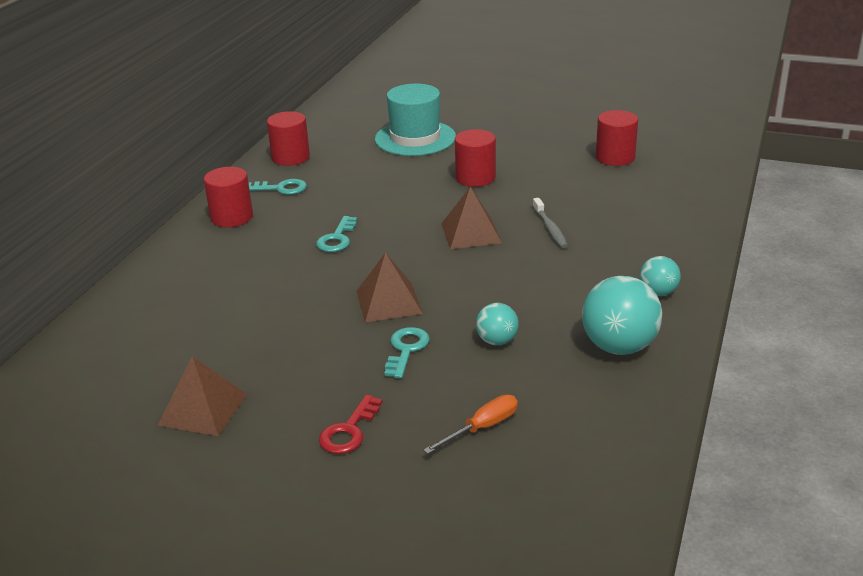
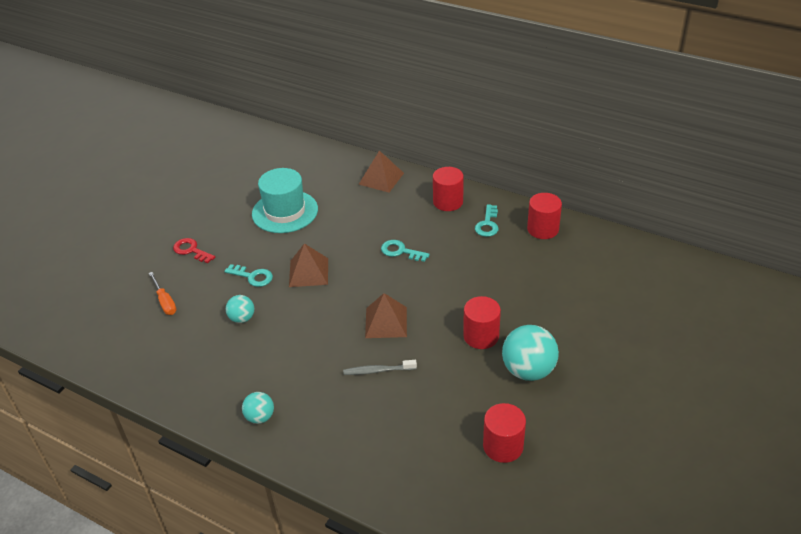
camera: 100 degrees right, 10 degrees up
(203, 409) = (237, 199): brown pyramid -> brown pyramid (381, 178)
(415, 138) = (571, 304): turquoise hat -> turquoise hat (285, 211)
(619, 347) = (207, 378): turquoise ball -> turquoise ball (528, 370)

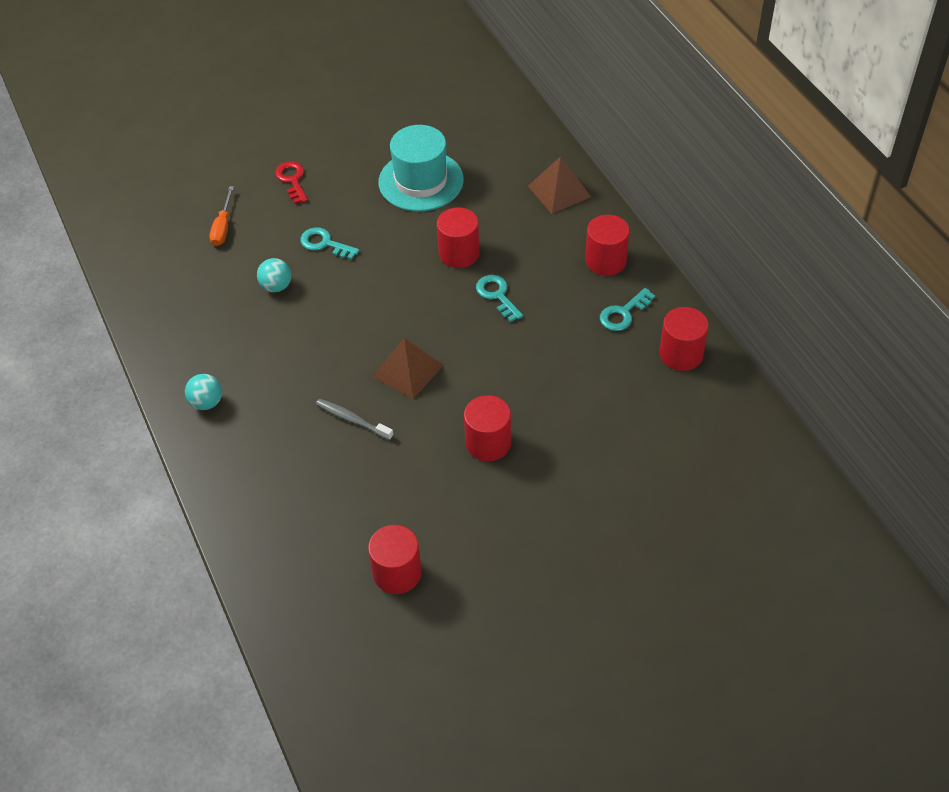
camera: 35 degrees right, 10 degrees up
(253, 277) = (325, 244): turquoise key -> turquoise key turned 150 degrees clockwise
(308, 272) = (382, 268): brown pyramid -> none
(352, 240) = (459, 253): none -> red cylinder
(528, 370) = (499, 510): turquoise ball -> none

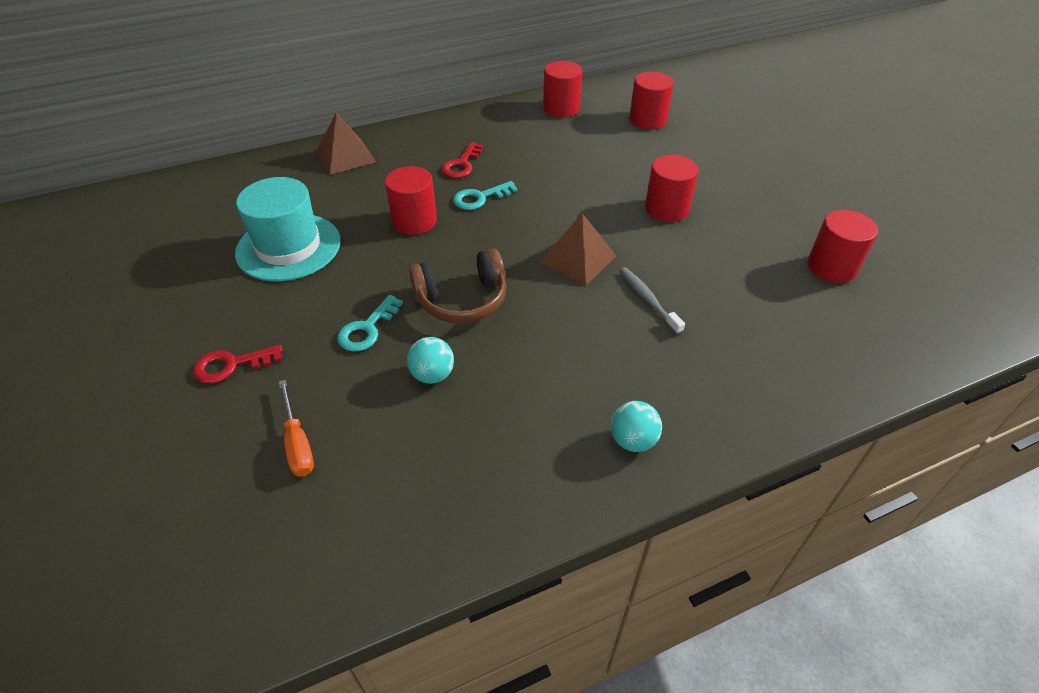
camera: 90 degrees left, 5 degrees down
(223, 227) = (298, 443): orange screwdriver -> orange screwdriver turned 60 degrees clockwise
(352, 420) = (648, 300): grey toothbrush -> grey toothbrush turned 120 degrees clockwise
(355, 295) = (462, 300): none -> brown headphones
(553, 277) = (461, 164): none -> red key
(605, 261) = (447, 136): red cylinder -> red cylinder (647, 120)
(623, 313) = (513, 131): turquoise key -> none

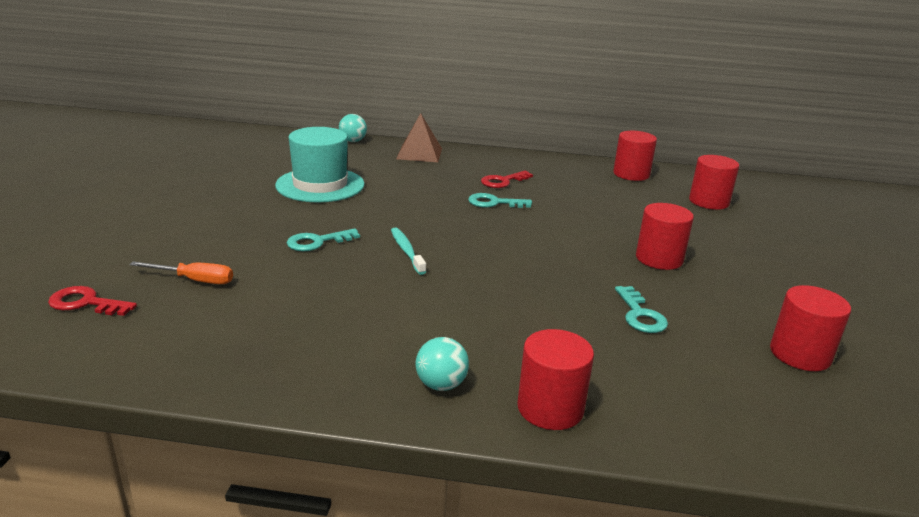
camera: 30 degrees right, 20 degrees down
(231, 365) = (207, 227): red key -> red key (86, 303)
(298, 443) = (195, 280): orange screwdriver -> orange screwdriver turned 90 degrees counterclockwise
(414, 221) = (426, 199): red cylinder -> red cylinder (550, 408)
(432, 375) = (331, 282): turquoise ball -> turquoise ball (353, 141)
(462, 300) = (407, 251): brown headphones -> turquoise toothbrush
(577, 259) = (533, 261): brown pyramid -> none
(648, 300) = (568, 307): grey toothbrush -> none
(704, 281) = (640, 315): none -> turquoise key

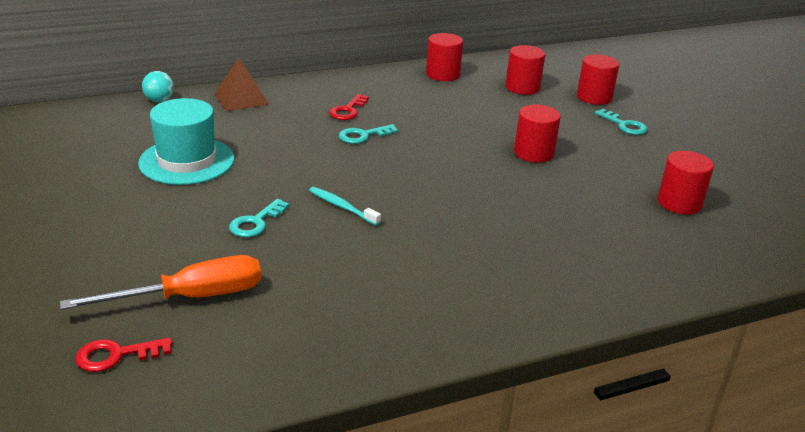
camera: 30 degrees left, 5 degrees up
(195, 280) = (191, 297): orange screwdriver -> orange screwdriver, size x1.77
(441, 385) = (488, 312): turquoise ball -> none
(550, 408) = (572, 301): red cylinder -> red cylinder (594, 97)
(640, 315) = (563, 206): turquoise key -> turquoise key (624, 125)

